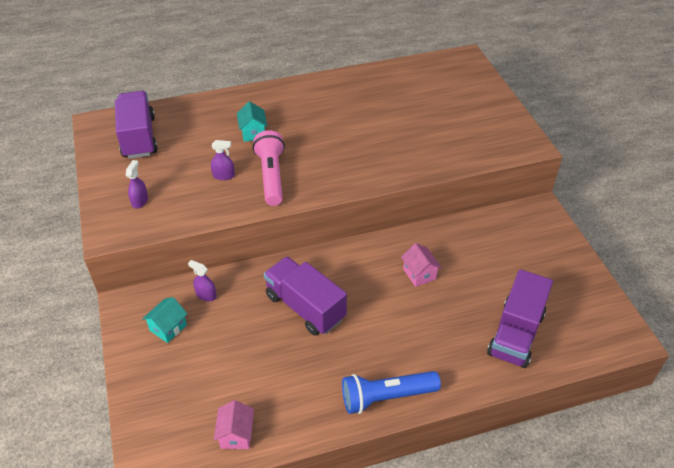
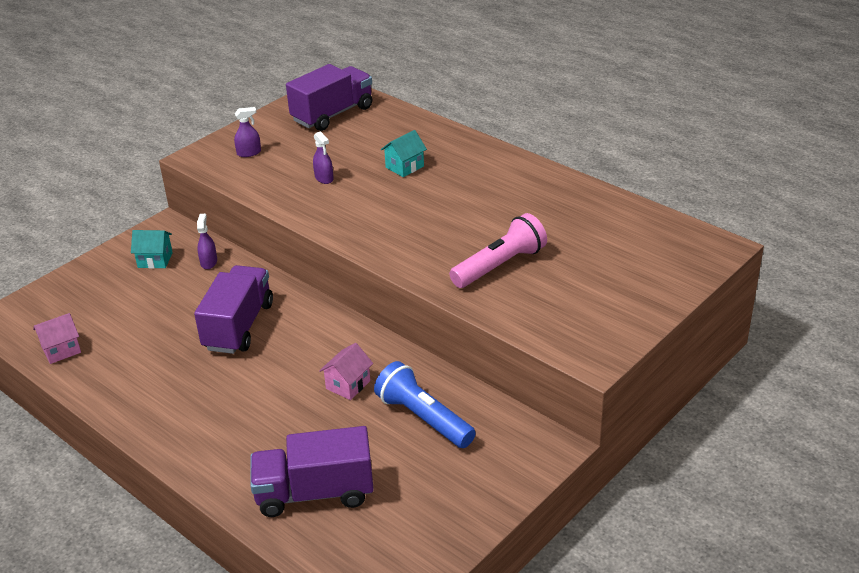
camera: 60 degrees right, 10 degrees down
(271, 176) = (349, 203): pink flashlight -> pink flashlight (500, 265)
(386, 397) = (159, 425): blue flashlight -> blue flashlight (423, 418)

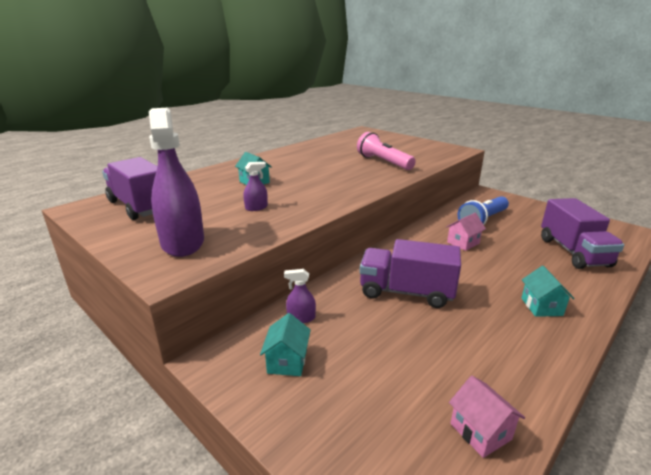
camera: 90 degrees left, 10 degrees down
(195, 422) = (541, 307): none -> turquoise house
(249, 153) = (182, 242): purple spray bottle -> purple spray bottle, size x2.34
(348, 385) = (463, 243): pink house -> pink house turned 75 degrees counterclockwise

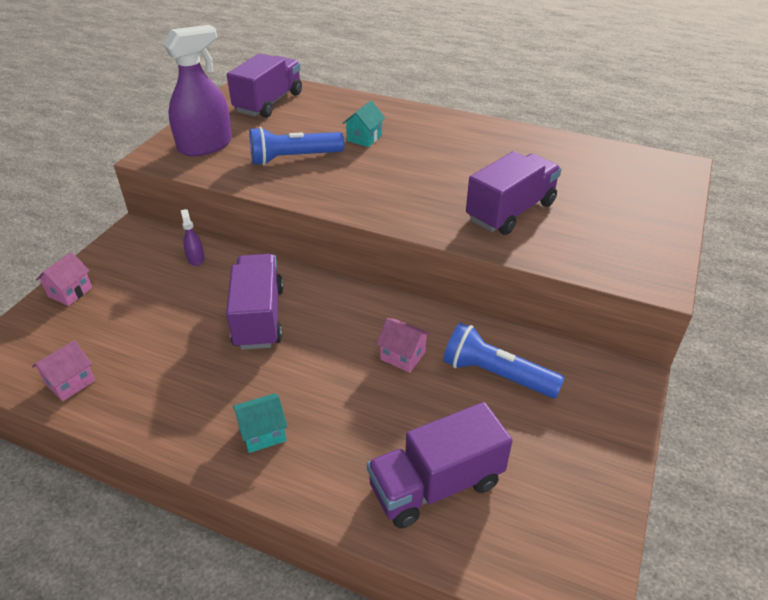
camera: 70 degrees right, 15 degrees up
(256, 208) = (294, 158): purple spray bottle -> blue flashlight
(287, 361) = (137, 266): turquoise house -> none
(306, 429) = (70, 292): none -> pink house
(383, 162) = (511, 211): pink flashlight -> purple truck

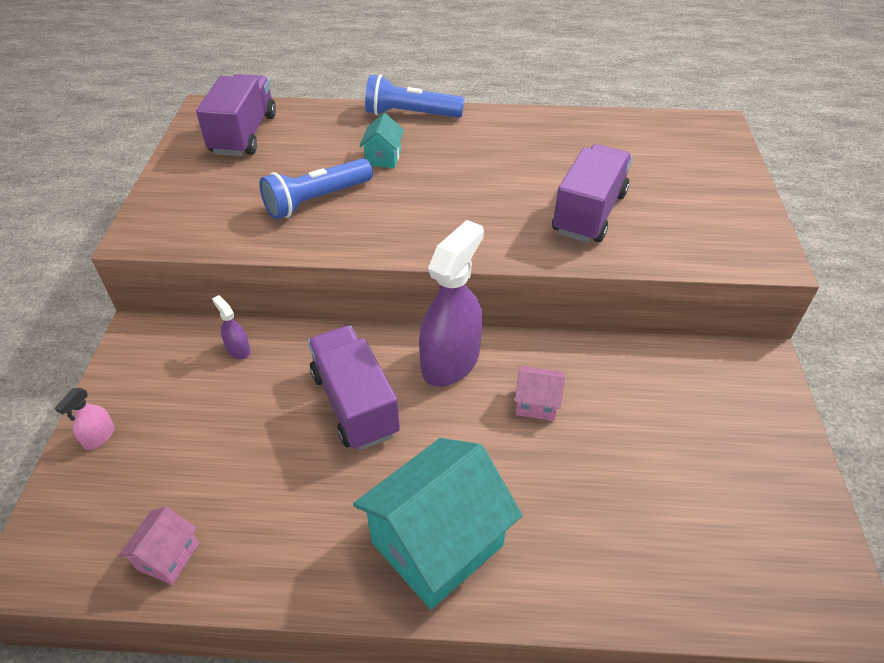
camera: 20 degrees left, 5 degrees up
(70, 292) = (99, 437): pink house -> pink spray bottle
(205, 145) = (198, 206): purple spray bottle -> purple spray bottle (450, 361)
(263, 433) = (437, 543): turquoise house -> turquoise house, size x2.16
(436, 485) = (648, 540): purple truck -> none
(496, 374) = (640, 397): blue flashlight -> blue flashlight (410, 114)

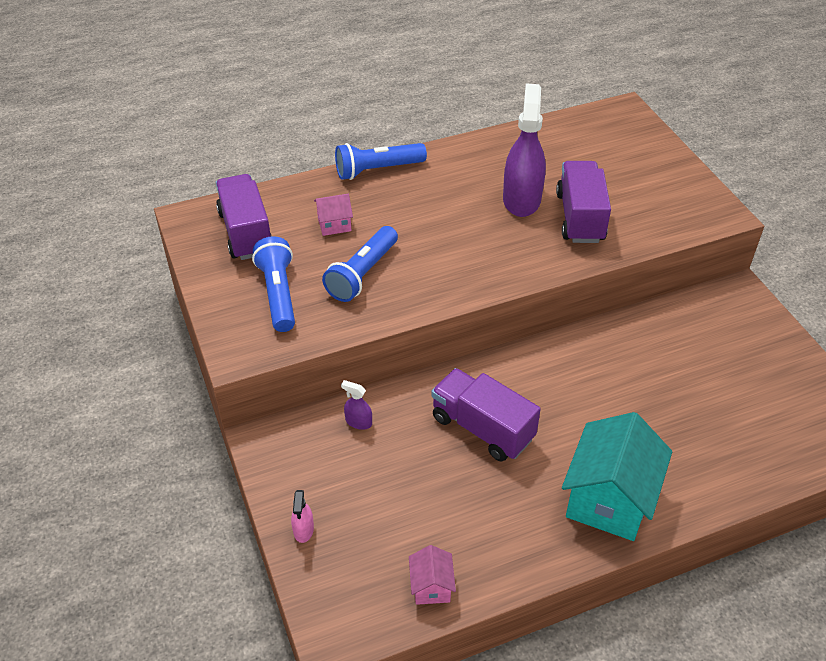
camera: 25 degrees left, 0 degrees up
(223, 194) = (278, 294): none -> blue flashlight
(383, 158) = (386, 218): turquoise house -> none
(450, 361) = (529, 370): purple spray bottle -> purple spray bottle (521, 199)
(536, 403) = (611, 378): pink house -> pink house (334, 224)

